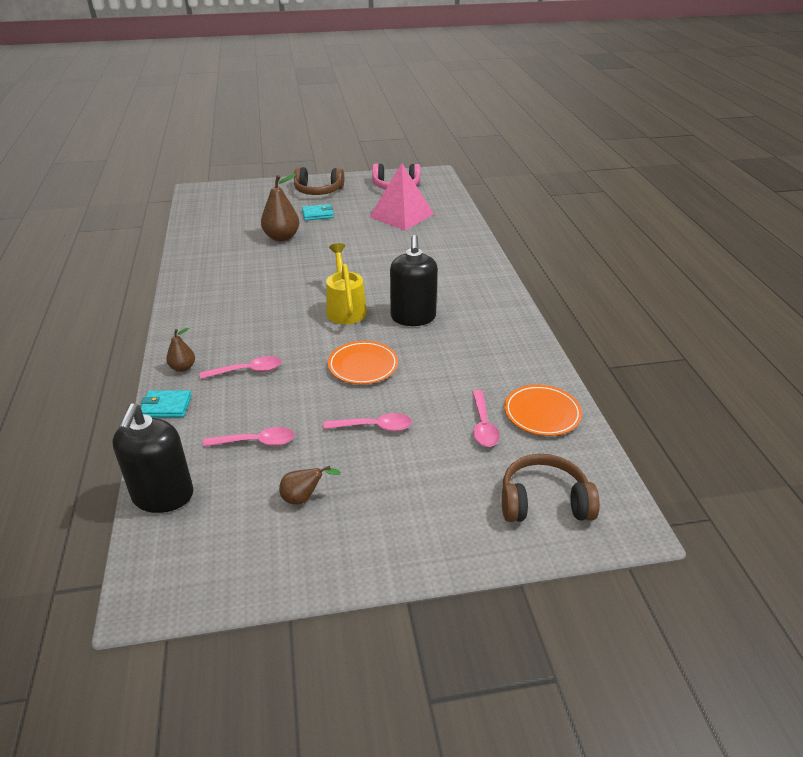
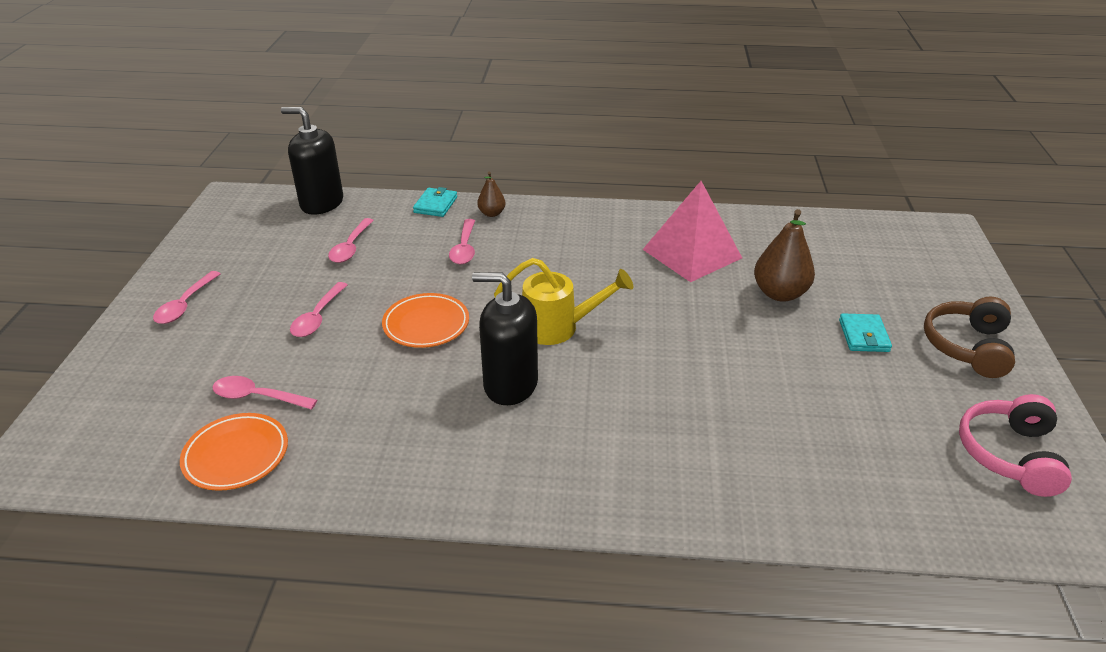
camera: 105 degrees right, 0 degrees up
(304, 498) = (260, 266): brown pear -> none
(387, 528) = (185, 305): none -> pink spoon
(401, 215) = (862, 436): pink pyramid -> pink pyramid (692, 253)
(544, 502) = (116, 412): brown headphones -> none

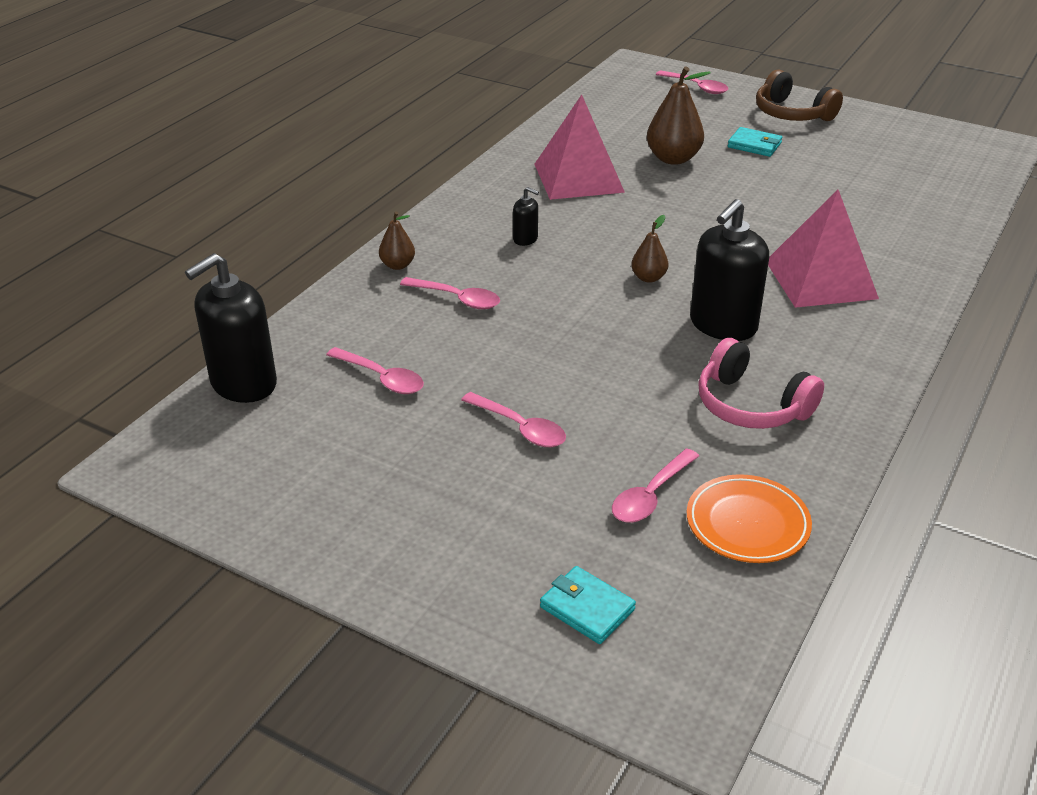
camera: 65 degrees left, 0 degrees up
(185, 305) = (407, 539): pink spoon -> pink spoon (696, 87)
(426, 324) = (589, 354): orange plate -> none
(435, 205) = (339, 298): turquoise wallet -> turquoise wallet (587, 608)
(558, 327) = (648, 278): yellow watering can -> brown pear
(570, 254) = (525, 239): none -> black soap dispenser
(632, 430) = (820, 279): none -> pink pyramid
(1009, 454) = (914, 144): pink headphones -> pink headphones (751, 405)

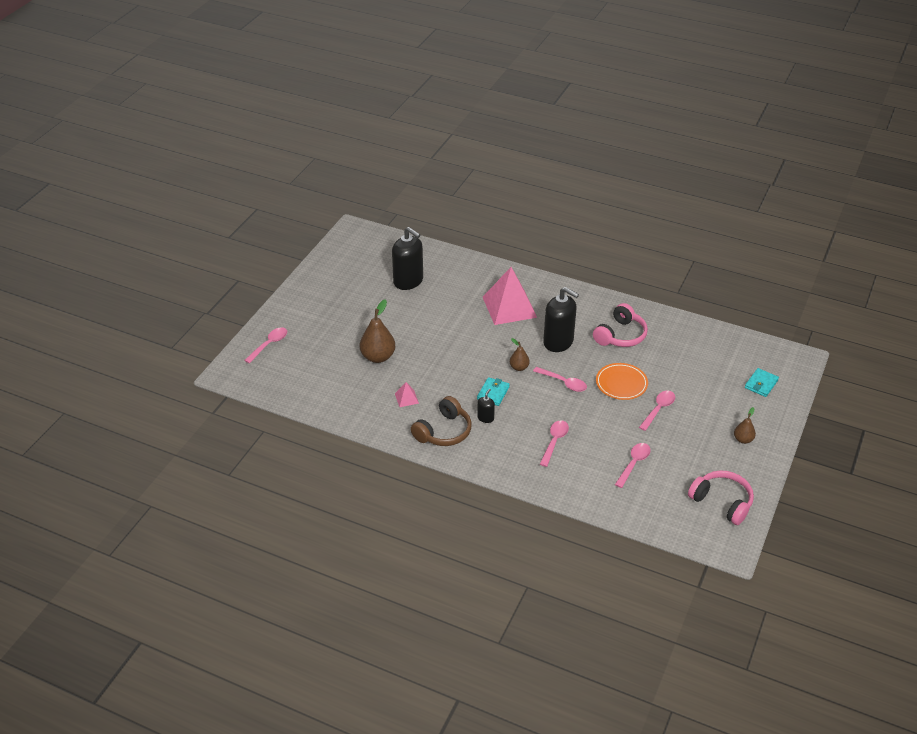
camera: 95 degrees left, 5 degrees up
(243, 384) = (653, 519): black soap dispenser -> black soap dispenser (408, 281)
(248, 475) = (722, 502): none -> pink headphones
(397, 265) = (524, 471): brown pear -> brown pear (743, 439)
(578, 178) = (406, 398): pink pyramid -> pink pyramid, size x0.42
(651, 496) = (691, 367): pink spoon -> pink spoon (563, 383)
(747, 524) = (699, 340): orange plate -> orange plate (621, 384)
(754, 145) = (357, 322): turquoise wallet -> turquoise wallet (493, 393)
(792, 114) = (312, 304): brown headphones -> brown headphones (443, 431)

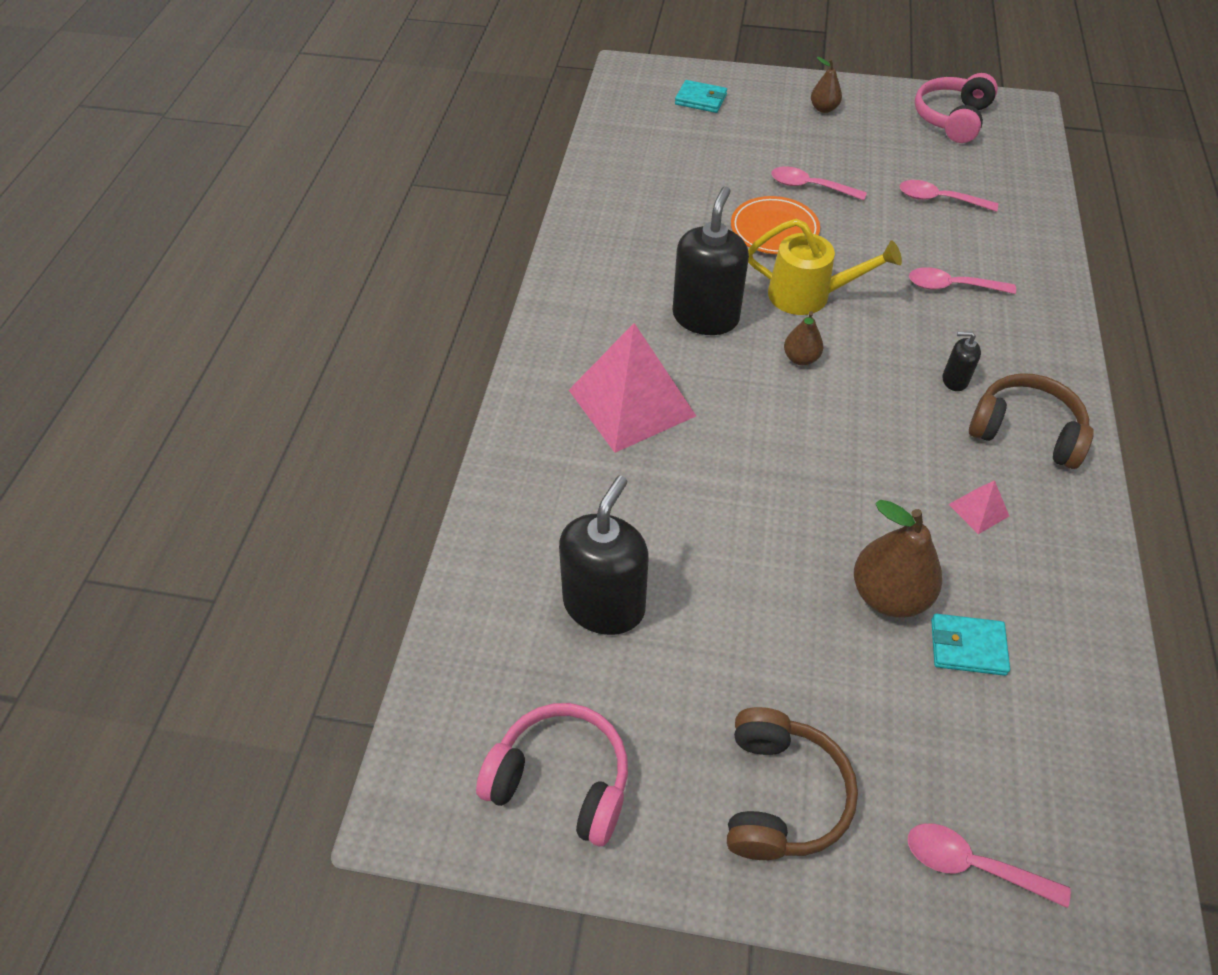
camera: 105 degrees left, 10 degrees up
(315, 307) = (781, 795): none -> brown headphones
(493, 393) = (887, 382): turquoise wallet -> turquoise wallet (967, 647)
(563, 383) = (808, 295): pink spoon -> yellow watering can
(620, 335) = (653, 244): pink headphones -> pink headphones (561, 780)

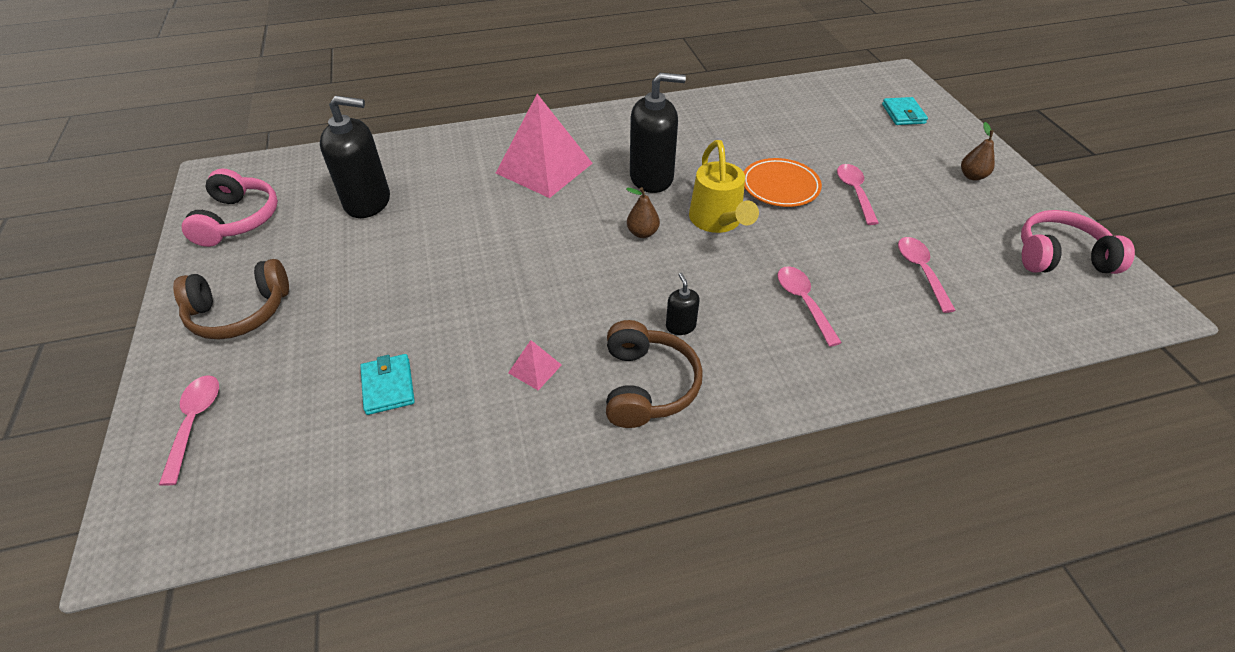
camera: 65 degrees right, 5 degrees down
(888, 595) = (423, 331): brown pear -> none

